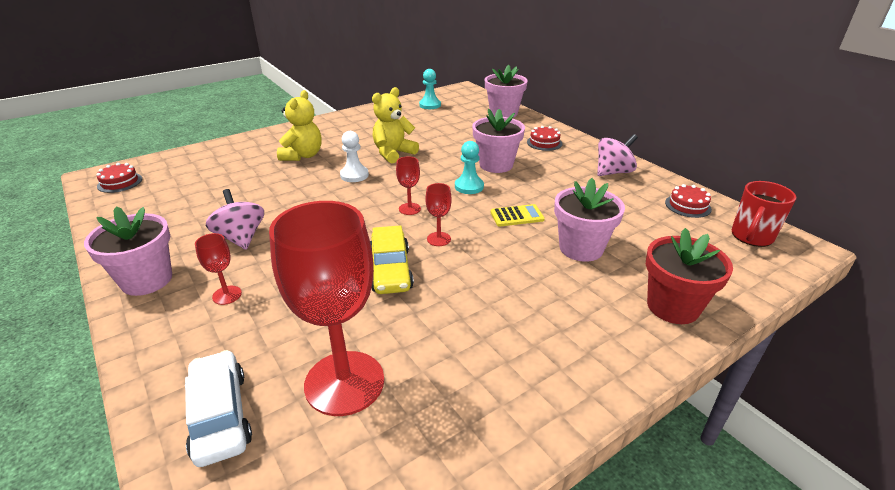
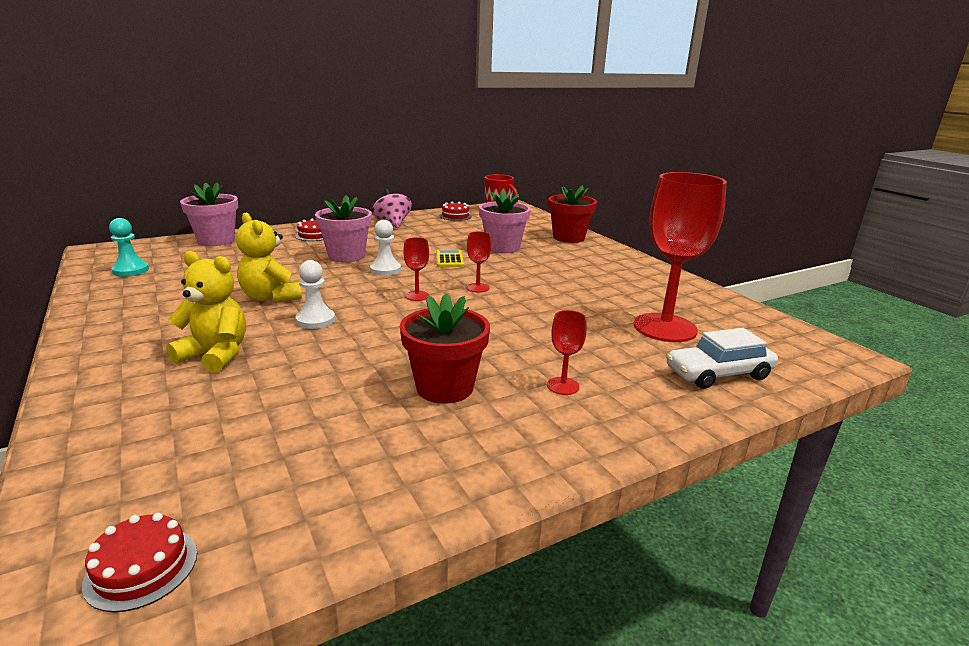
camera: 85 degrees left, 10 degrees down
(147, 280) = (532, 449): pink flower pot -> none
(241, 238) = (444, 387): pink spinning top -> red flower pot
(390, 270) = (524, 308): yellow car -> none
(469, 186) = (385, 270): turquoise pawn -> white pawn

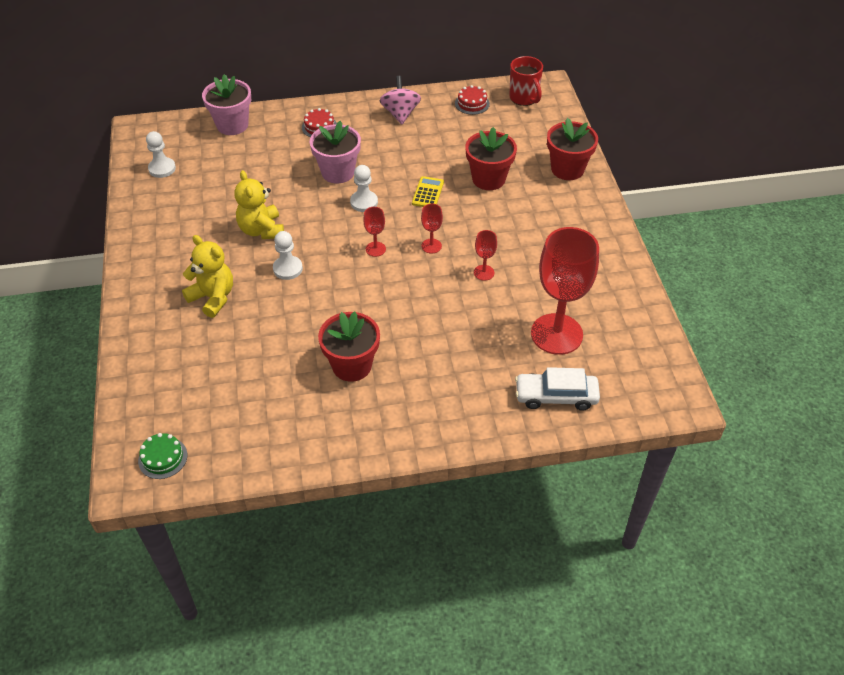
camera: 20 degrees right, 25 degrees up
(131, 270) = (162, 168): turquoise pawn -> white pawn
(141, 568) = (163, 458): red cake -> green cake
(502, 247) = (488, 179): pink flower pot -> red flower pot
(563, 386) = (432, 382): red goblet -> red goblet (484, 272)

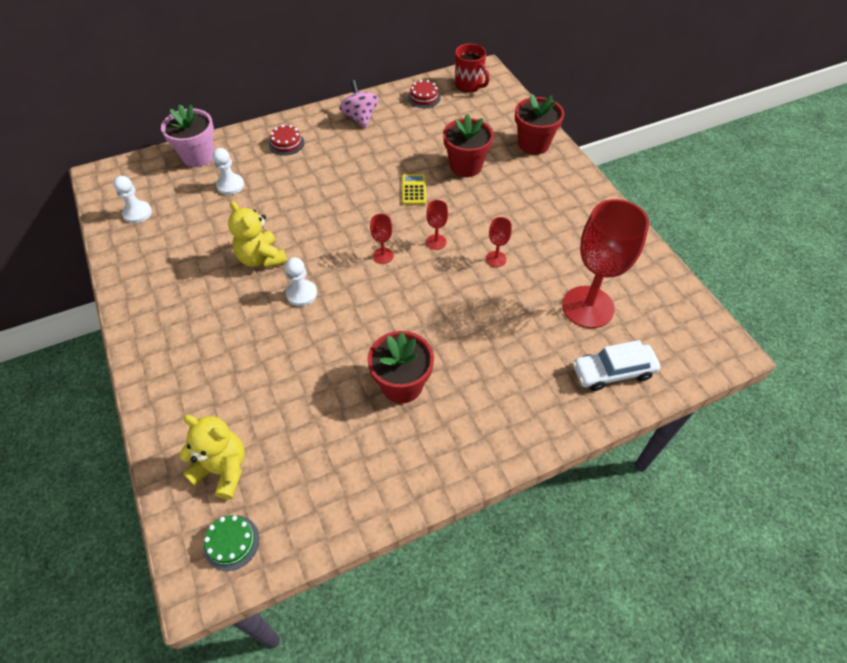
camera: 15 degrees left, 5 degrees up
(213, 297) = (232, 341): yellow teddy bear -> yellow teddy bear (223, 469)
(338, 172) = (319, 185): pink flower pot -> none
(364, 202) = (355, 210): white pawn -> white pawn (230, 185)

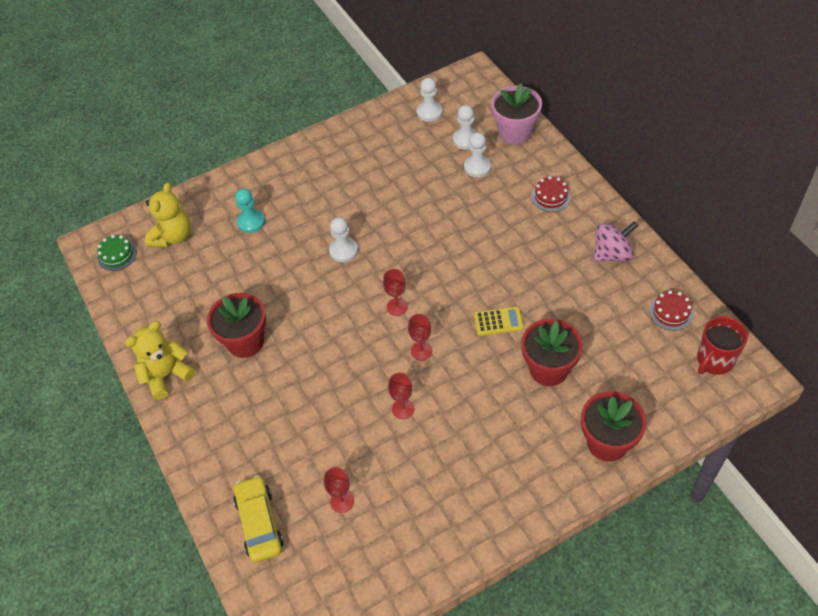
camera: 90 degrees right, 0 degrees up
(190, 190) = (466, 139): none -> white pawn
(230, 380) = (251, 222): none -> turquoise pawn
(261, 258) = (384, 212): yellow teddy bear -> yellow teddy bear (166, 375)
(588, 307) = (342, 501): red goblet -> red goblet, size x0.42
(612, 372) = (259, 523): white car -> yellow car

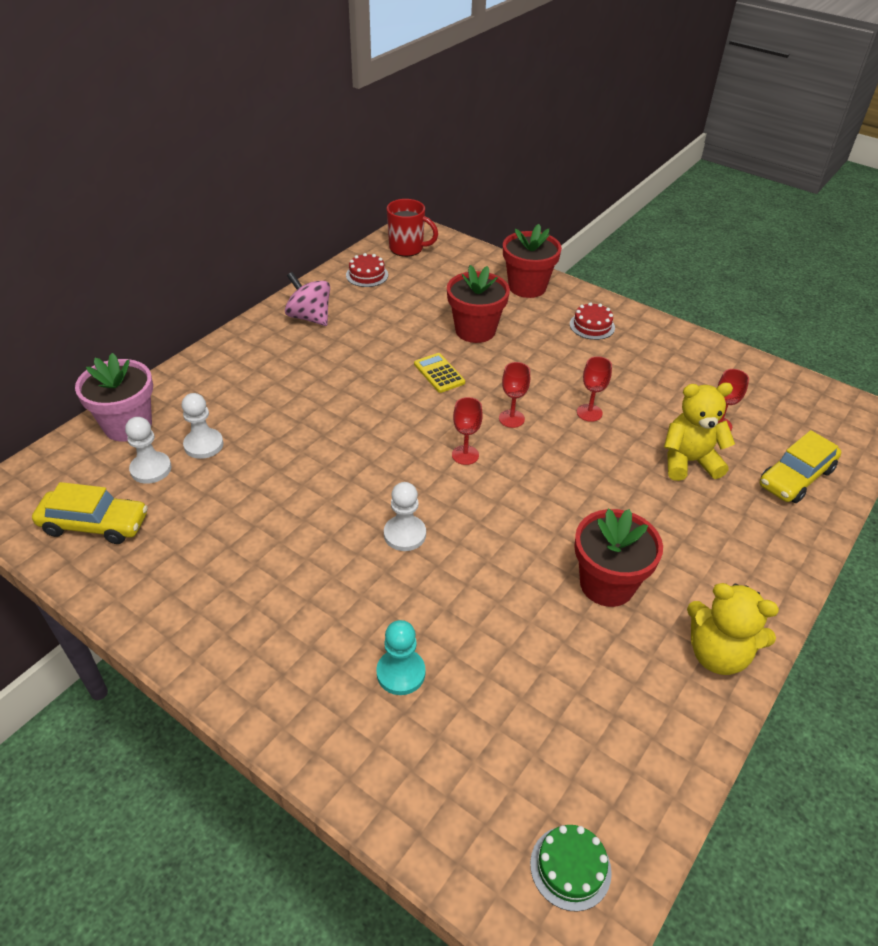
camera: 120 degrees left, 10 degrees down
(173, 236) = (483, 785): yellow teddy bear -> yellow teddy bear (688, 461)
(429, 112) = (94, 524): white pawn -> yellow car
(550, 196) = (239, 373): red cake -> red cake (592, 326)

